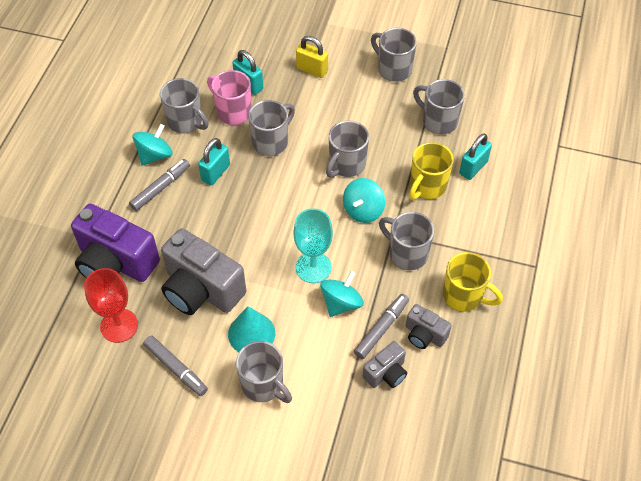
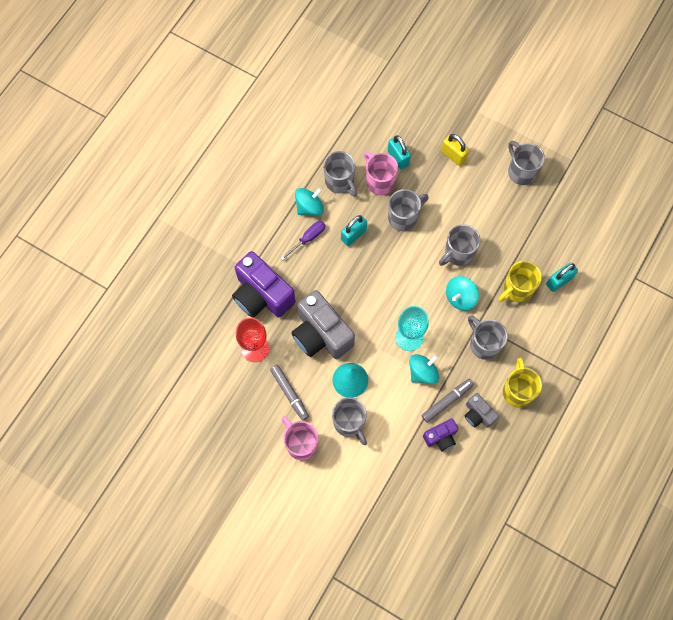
camera: 15 degrees right, 15 degrees up
(160, 188) = (308, 238): grey marker -> purple screwdriver
(205, 426) = (301, 443): none -> pink mug
(386, 373) = (441, 437): grey camera -> purple camera
(438, 121) = (543, 231): grey mug -> none
(464, 296) = (517, 391): yellow mug -> yellow mug turned 135 degrees counterclockwise

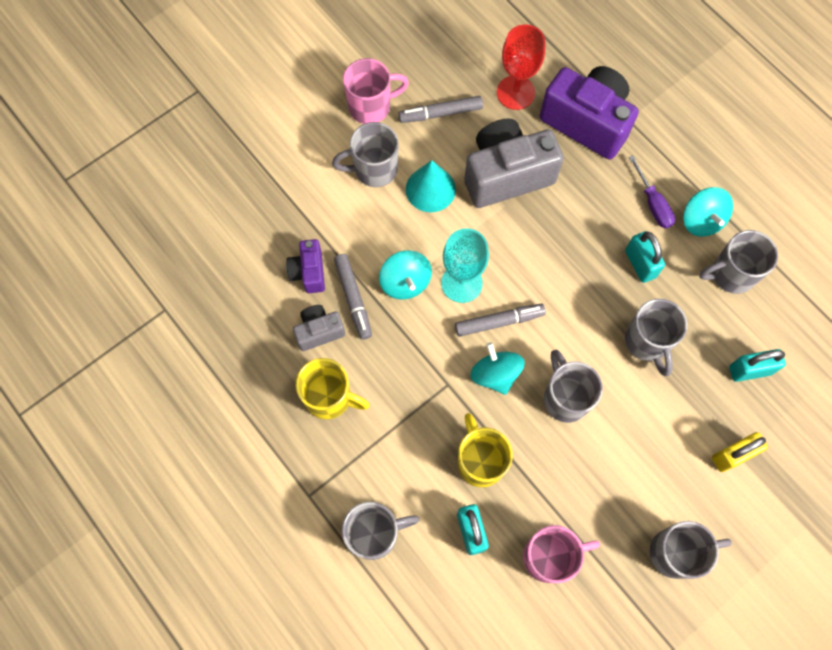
camera: 110 degrees right, 0 degrees up
(262, 295) = (587, 122): purple camera -> purple camera turned 60 degrees clockwise
(379, 181) = (716, 329): pink mug -> pink mug (549, 556)
(426, 306) = (499, 322): none -> grey marker
(483, 344) = (414, 379): grey mug -> grey mug (375, 534)

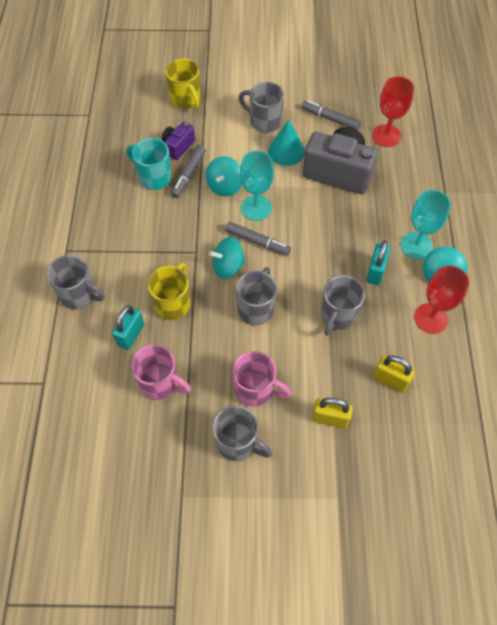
camera: 40 degrees right, 10 degrees down
(319, 331) = (154, 177): grey camera -> turquoise mug
(330, 398) = (126, 212): yellow mug -> yellow mug (186, 100)
(371, 106) = (294, 92): pink mug -> pink mug (255, 390)
(495, 374) = (228, 266): turquoise spinning top -> turquoise spinning top turned 120 degrees counterclockwise
(587, 122) = (416, 177): purple camera -> none
(653, 203) = (416, 246): purple screwdriver -> turquoise goblet
(731, 274) = (431, 318): grey mug -> red goblet
(750, 370) = (390, 380): turquoise padlock -> yellow padlock

